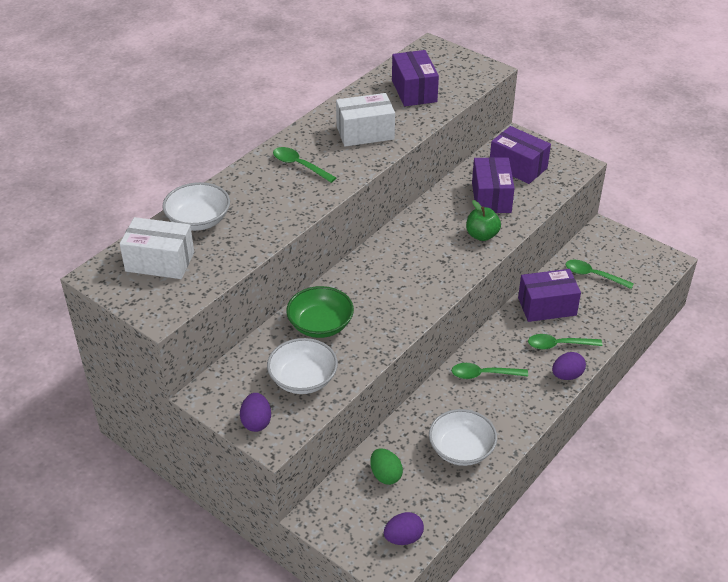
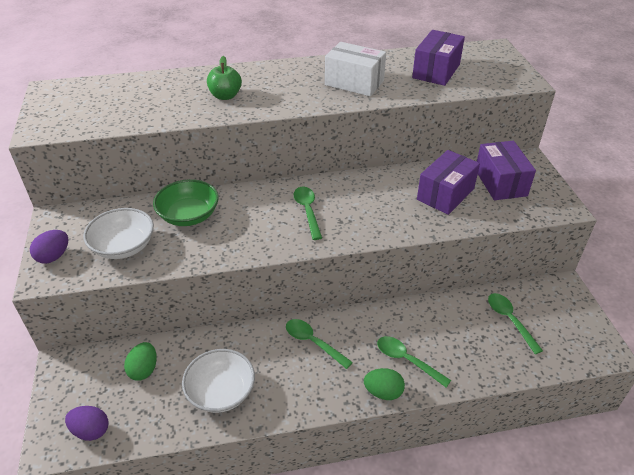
camera: 40 degrees right, 0 degrees up
(160, 262) = (92, 99): white box -> none
(198, 220) = (155, 86): white bowl -> none
(299, 165) = (273, 83): green spoon -> green spoon (307, 211)
(482, 235) = (399, 219): green apple -> green apple (225, 96)
(547, 306) = (434, 321): purple box -> none
(567, 375) = (383, 392): purple egg -> green egg

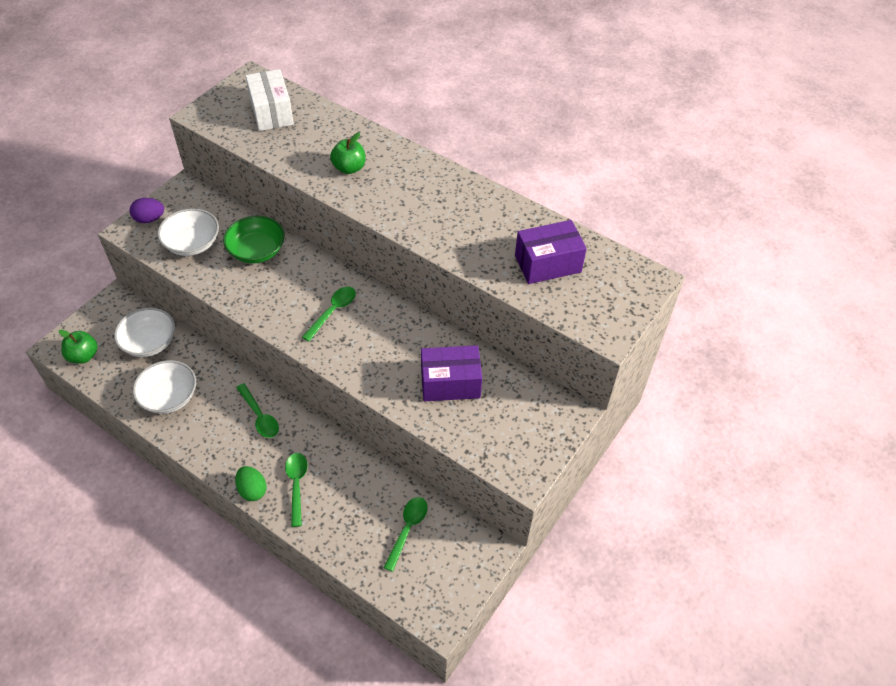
camera: 45 degrees right, 10 degrees up
(91, 430) = (83, 356): purple egg -> green apple
(144, 370) = (149, 342): green egg -> white bowl
(313, 342) = (259, 416): green spoon -> green spoon turned 150 degrees clockwise
(354, 83) = (460, 225): white box -> white box (271, 112)
(500, 182) = (511, 411): purple box -> none

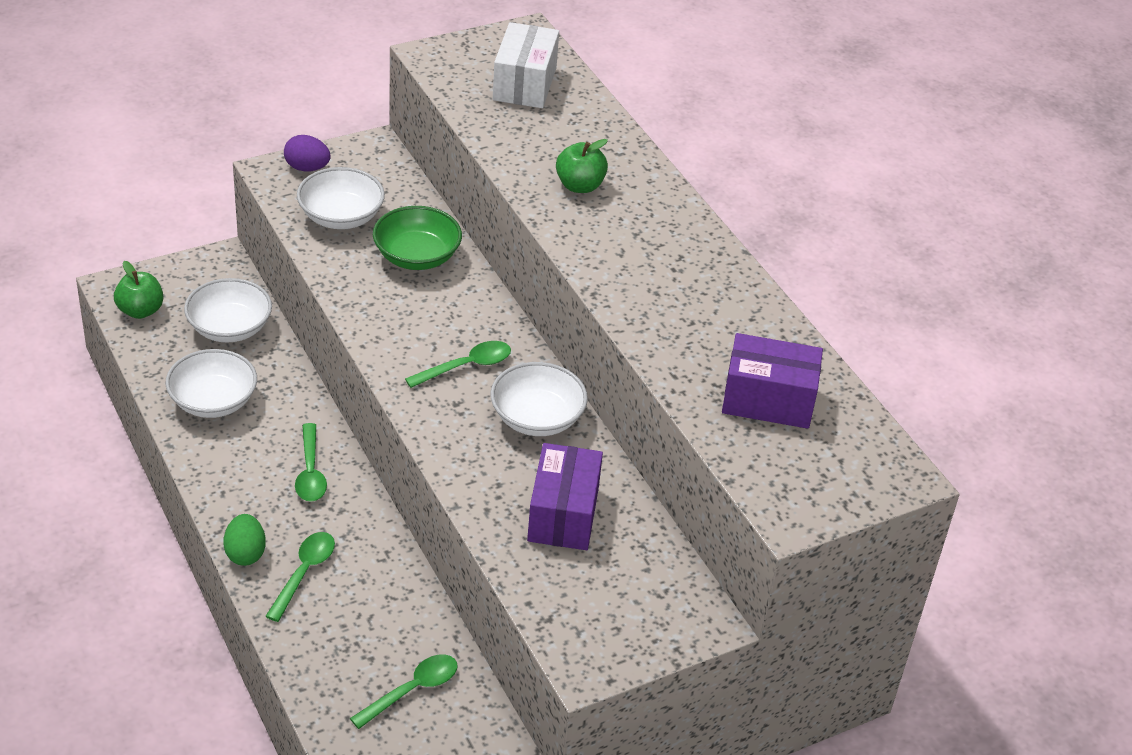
camera: 25 degrees right, 10 degrees down
(396, 327) = (537, 418): none -> white bowl
(450, 383) = (563, 514): purple box -> purple box turned 75 degrees clockwise

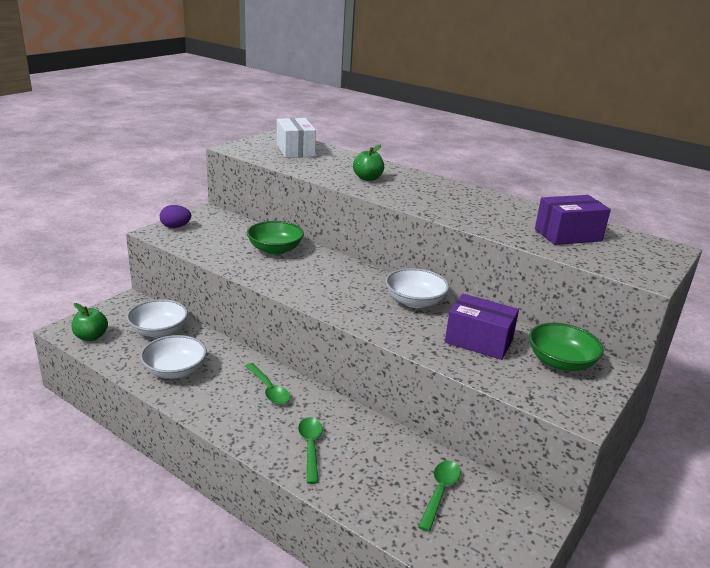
camera: 25 degrees left, 15 degrees down
(245, 553) = (261, 449): green egg -> none
(341, 216) = (214, 242): white bowl -> none
(466, 366) = (351, 289): green spoon -> none
(563, 514) = (478, 341): purple box -> purple box turned 45 degrees counterclockwise
(644, 586) = (560, 362): none -> green bowl

